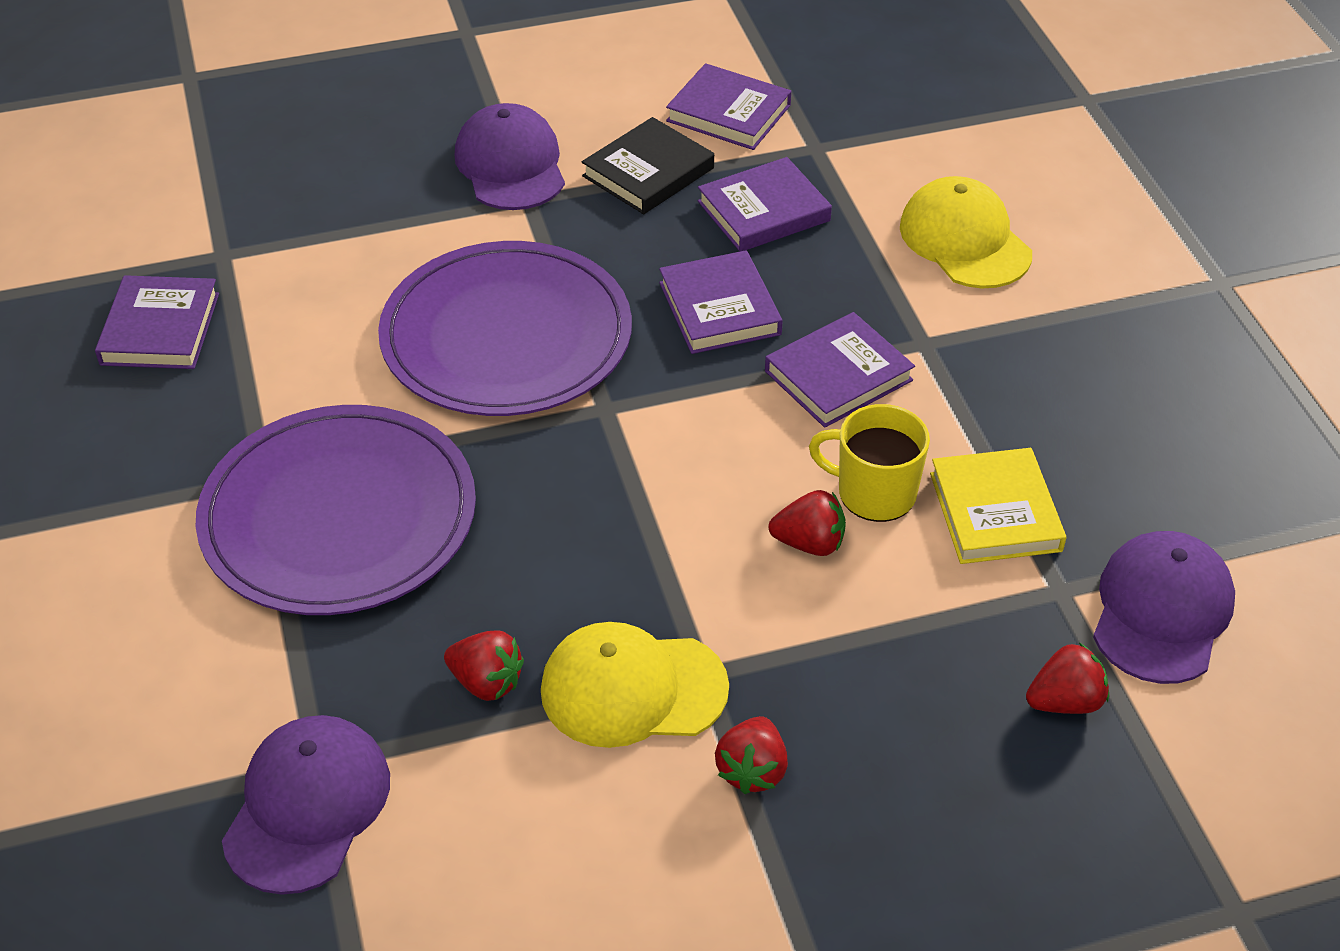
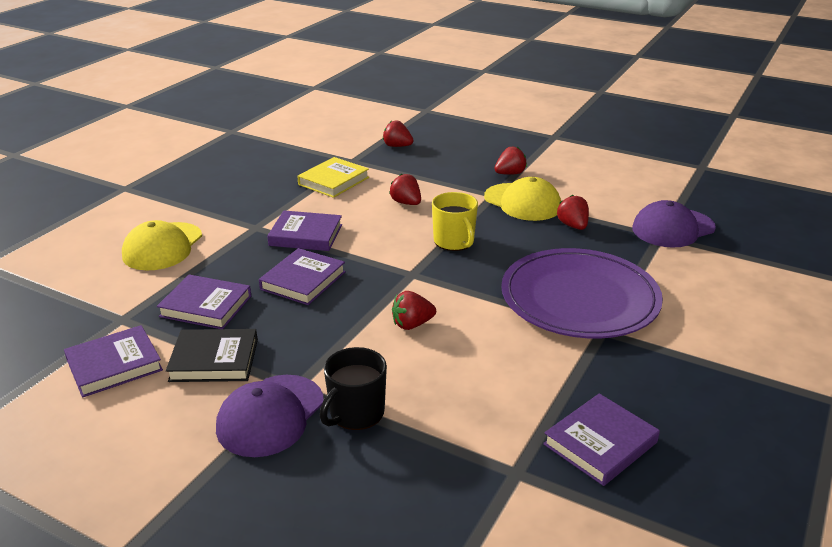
camera: 135 degrees left, 15 degrees down
(435, 213) = (356, 413): none -> black mug
(506, 336) = (412, 324): purple plate -> red strawberry
(728, 113) = (114, 365): purple book -> purple book turned 75 degrees clockwise
(874, 493) = (361, 202): yellow mug -> yellow mug (454, 242)
(1161, 611) = (335, 146): purple cap -> none

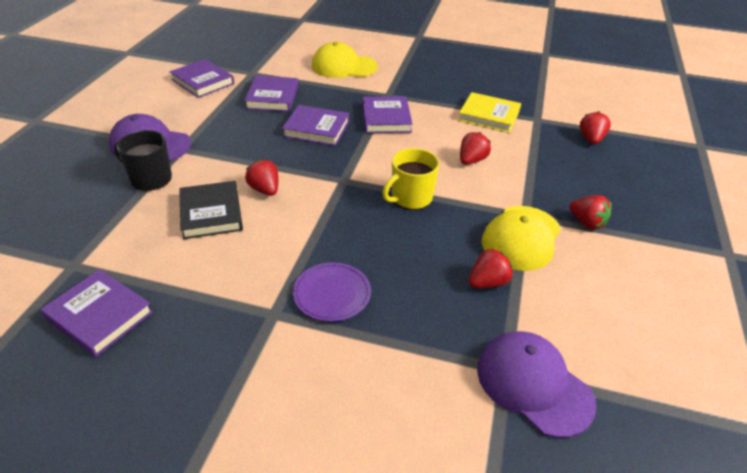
camera: 75 degrees right, 10 degrees up
(214, 360) = (210, 113): black book -> black book (211, 213)
(579, 298) = (332, 294): purple plate -> purple plate, size x0.46

